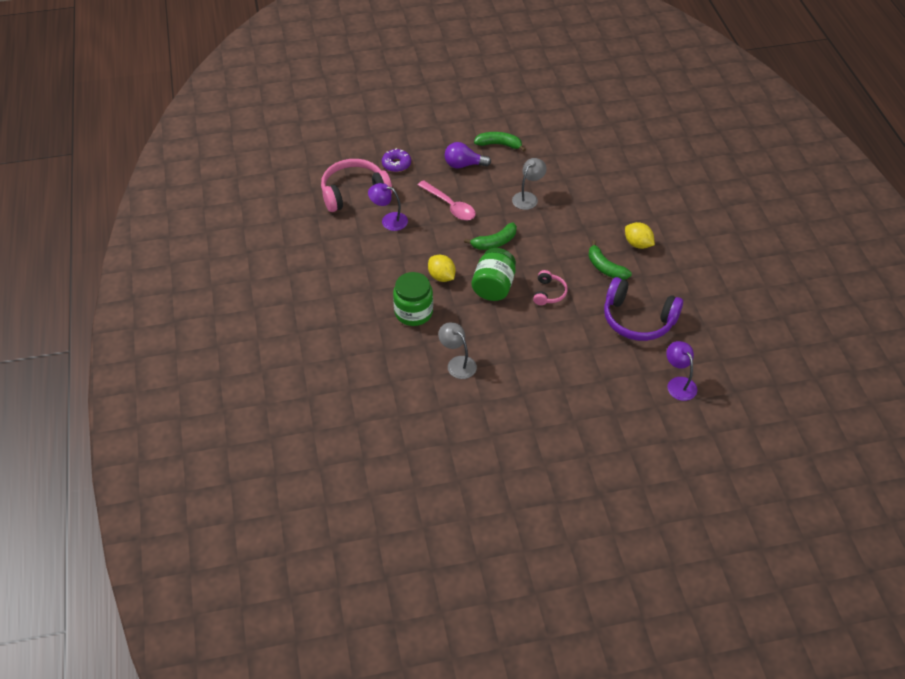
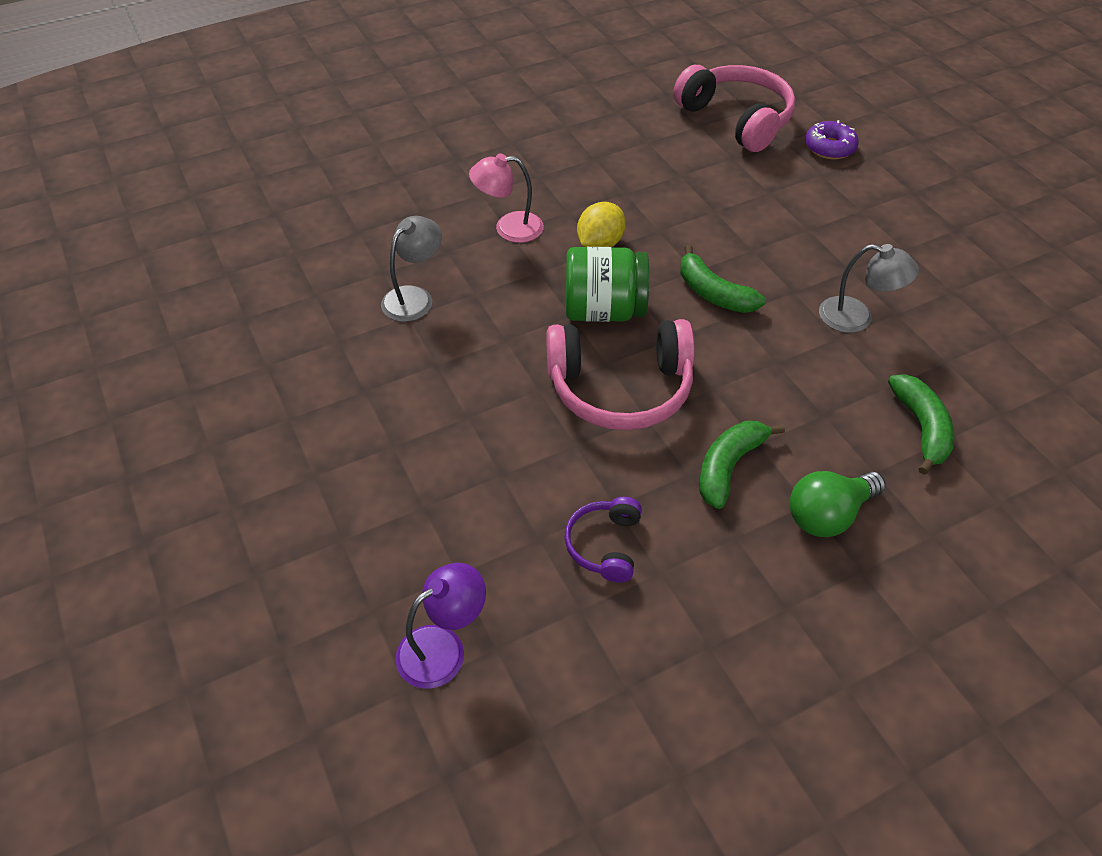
camera: 75 degrees right, 0 degrees up
(389, 220) = (697, 164): purple lamp -> none
(413, 312) = (508, 228): green jar -> pink lamp
(450, 206) = (771, 223): pink spoon -> none
(463, 165) = (883, 221): purple light bulb -> none
(499, 144) = (971, 255): green banana -> green banana (921, 428)
(549, 293) = (620, 388): pink headphones -> pink headphones, size x1.96
(637, 244) = (828, 515): yellow lemon -> green light bulb
(638, 319) = (604, 545): purple headphones -> purple headphones, size x0.51

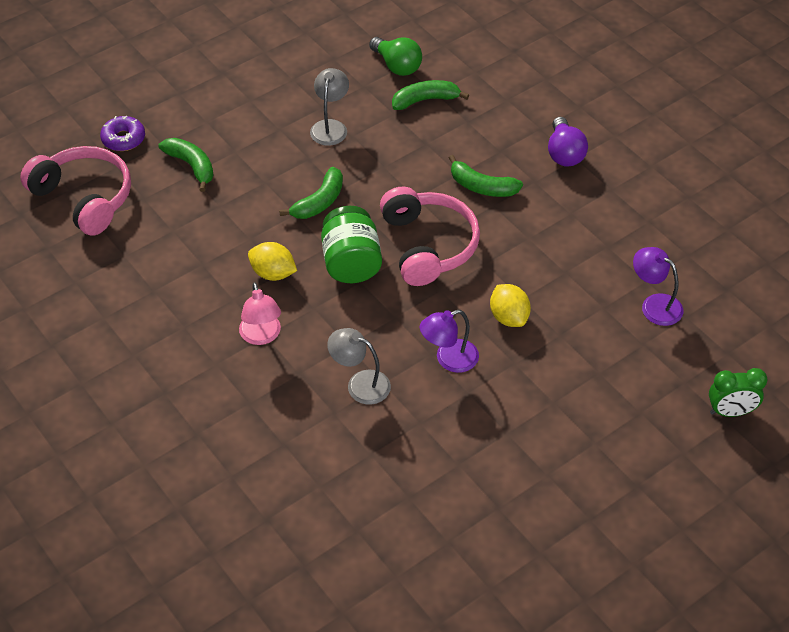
camera: 100 degrees left, 0 degrees up
(202, 702) = (730, 412): none -> green clock
(422, 380) = (449, 359): none -> purple lamp
(472, 454) = (509, 317): none -> yellow lemon
(604, 545) = (560, 240): purple headphones -> none
(736, 119) = (84, 198): pink headphones -> pink headphones turned 90 degrees clockwise
(783, 194) = (191, 166): none -> green banana
(800, 594) = (564, 153): none -> purple light bulb
(828, 515) = (505, 142): green light bulb -> green light bulb (397, 66)

